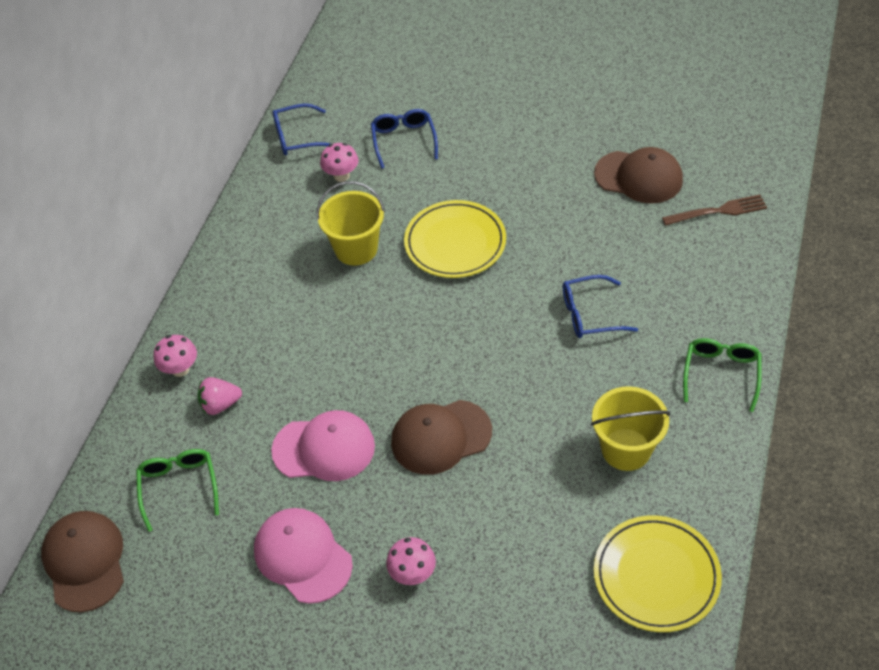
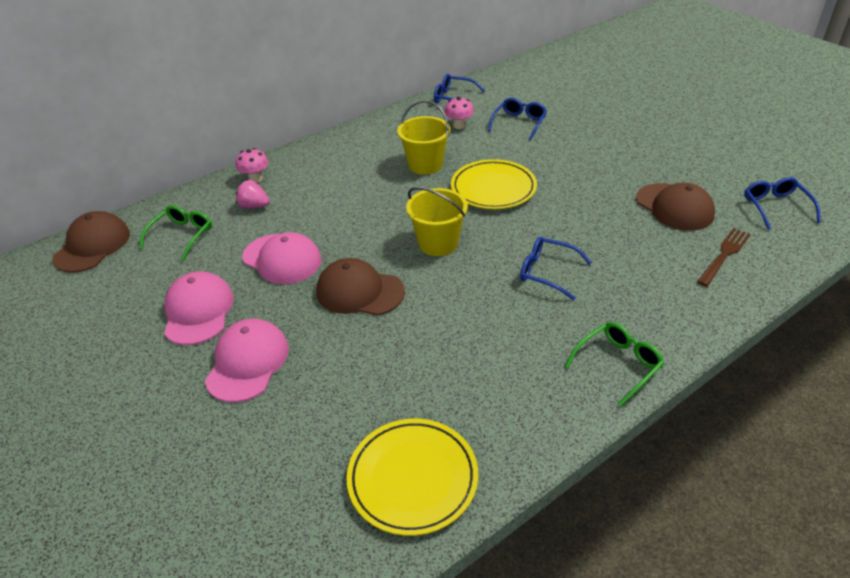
camera: 35 degrees right, 10 degrees down
(412, 573) = (247, 362): pink mushroom -> pink cap
(626, 449) = (483, 373): yellow bucket -> yellow bucket (438, 243)
(718, 211) = (724, 255): brown fork -> brown fork turned 75 degrees counterclockwise
(720, 132) = (775, 207): none -> blue glasses

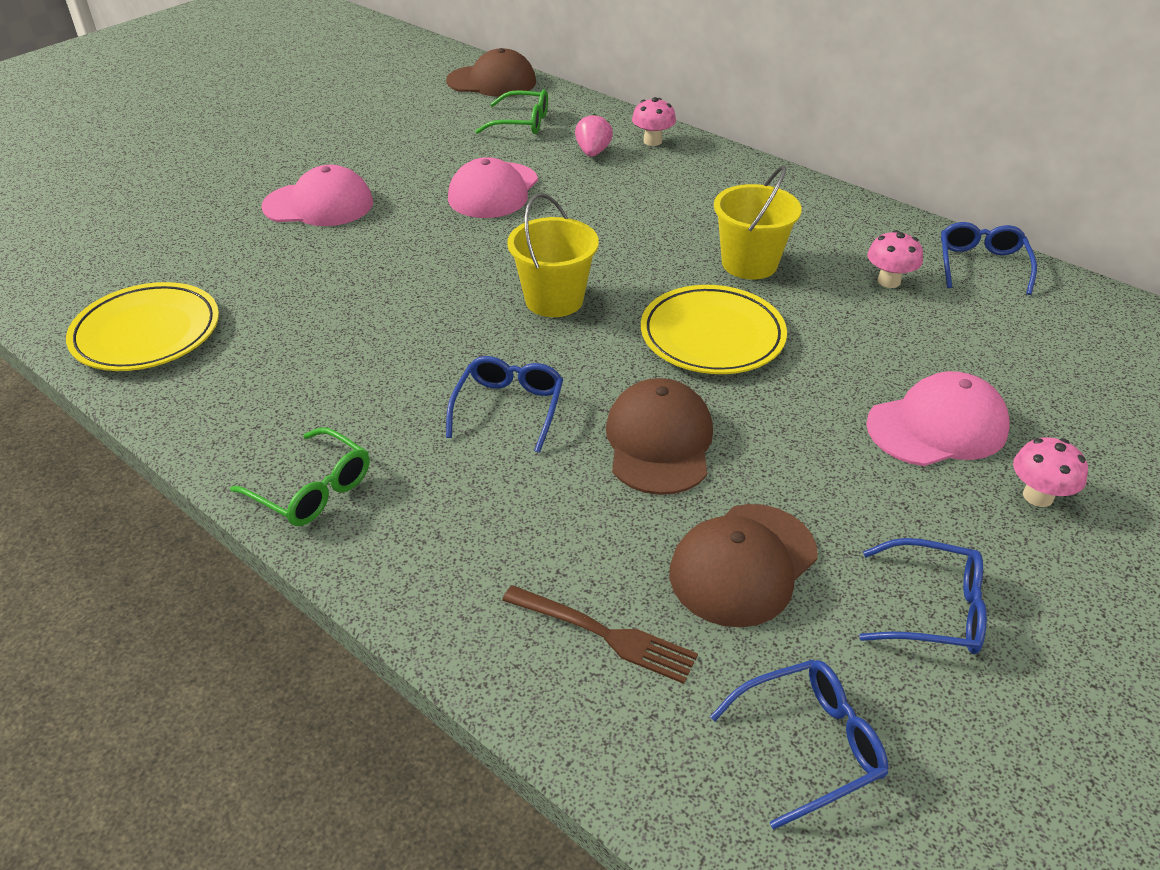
camera: 75 degrees right, 0 degrees up
(198, 311) = (395, 161): pink cap -> pink cap (937, 426)
(359, 292) = (441, 253): brown cap -> brown cap (659, 442)
(519, 123) = (941, 346): blue glasses -> blue glasses (934, 609)
(628, 124) = (1038, 496): none -> pink mushroom

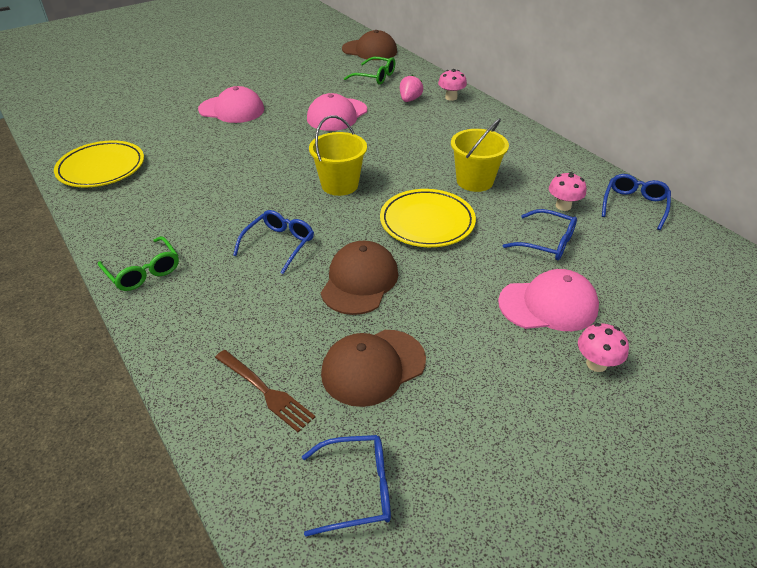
camera: 15 degrees right, 0 degrees up
(934, 609) = (484, 422): blue glasses -> blue glasses (547, 243)

